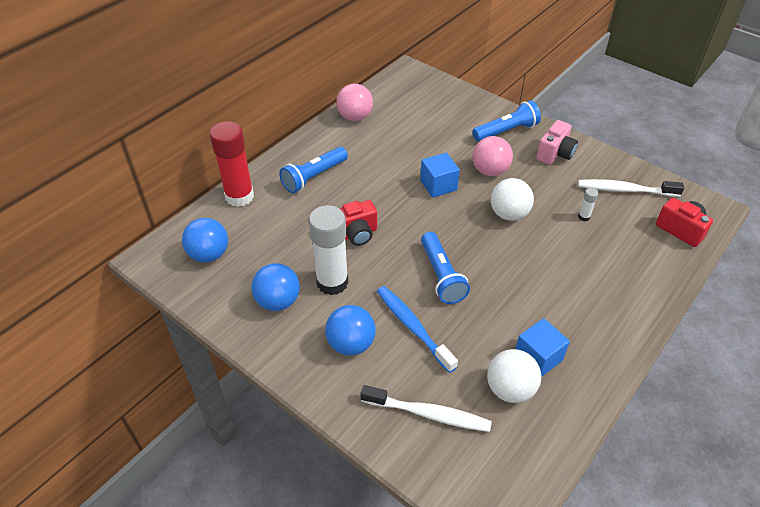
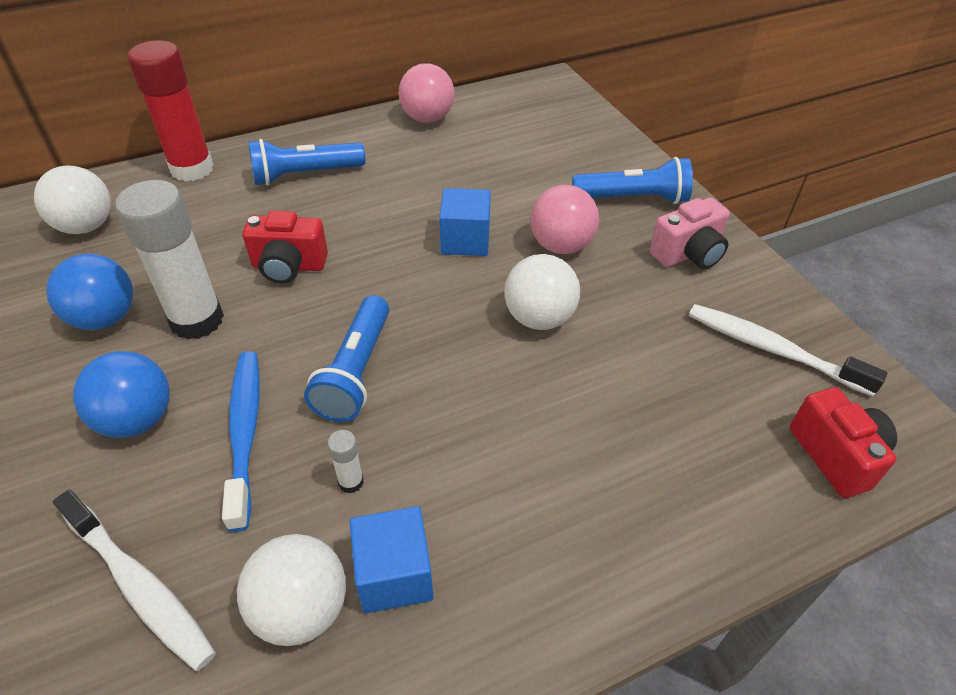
camera: 25 degrees right, 0 degrees up
(209, 254) = (86, 226): blue ball -> white ball
(584, 217) = (663, 367): white glue stick -> white glue stick (351, 482)

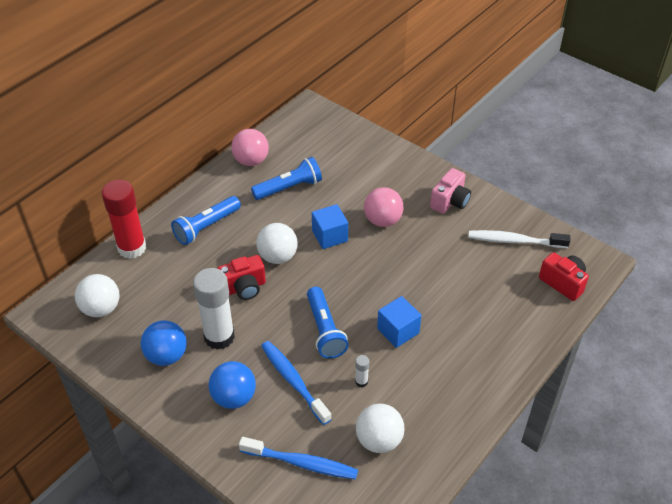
camera: 25 degrees left, 0 degrees up
(140, 587) = (302, 463): white toothbrush -> blue toothbrush
(394, 574) = (408, 410): blue cube -> blue cube (398, 331)
(539, 318) = (396, 267): white ball -> white ball (278, 256)
(633, 198) = (403, 177): blue flashlight -> blue flashlight (289, 188)

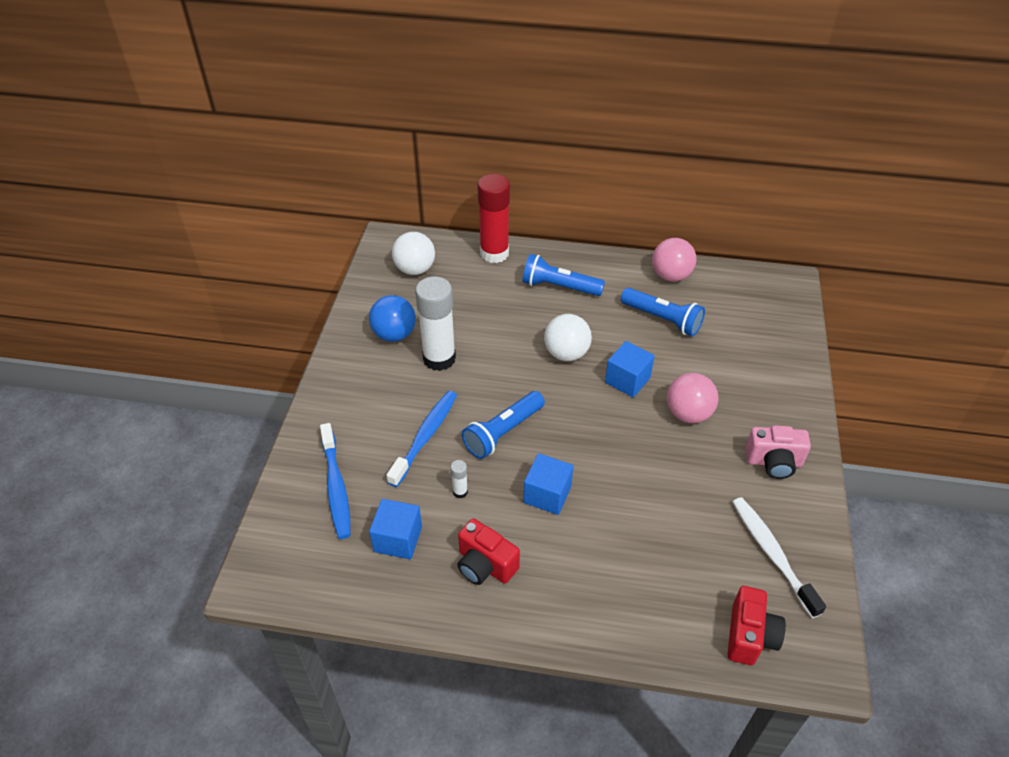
camera: 60 degrees right, 0 degrees up
(234, 397) = (379, 402): blue ball -> none
(244, 288) = (509, 348): red camera -> red camera (485, 565)
(379, 440) = (398, 539): white ball -> blue cube

